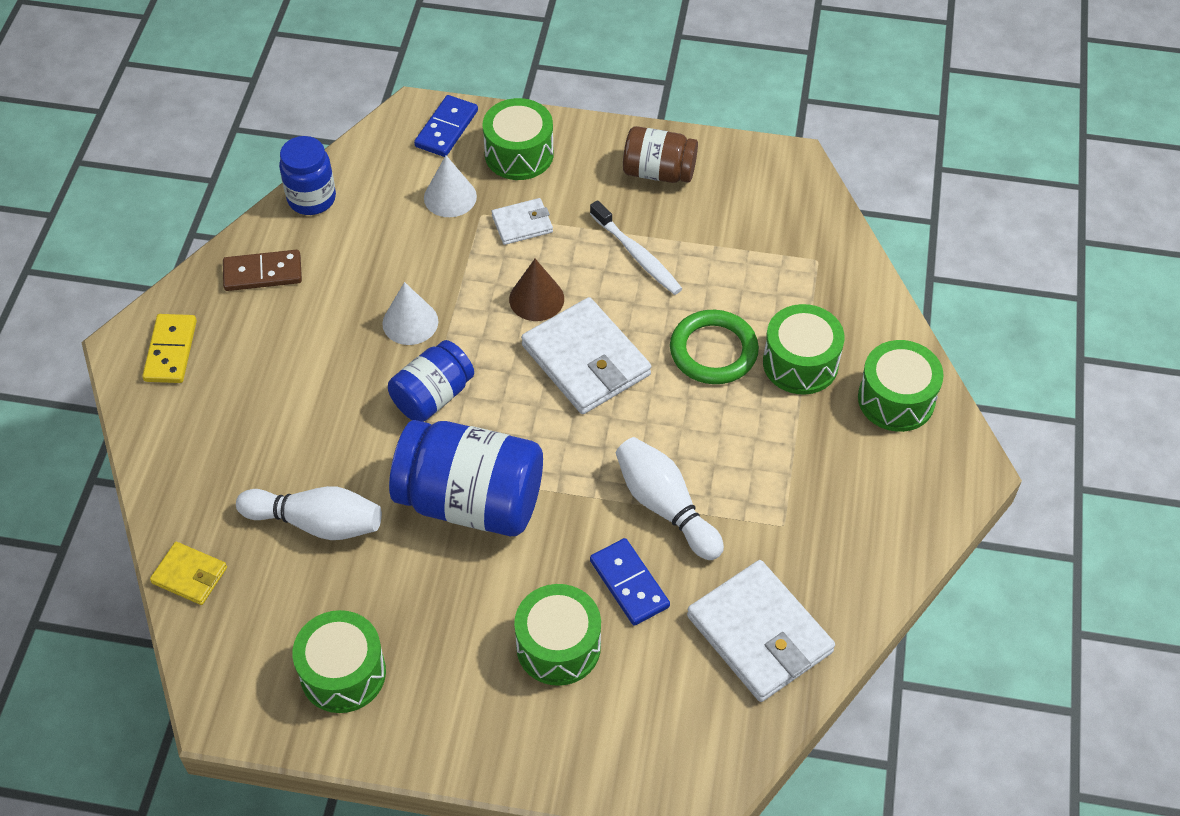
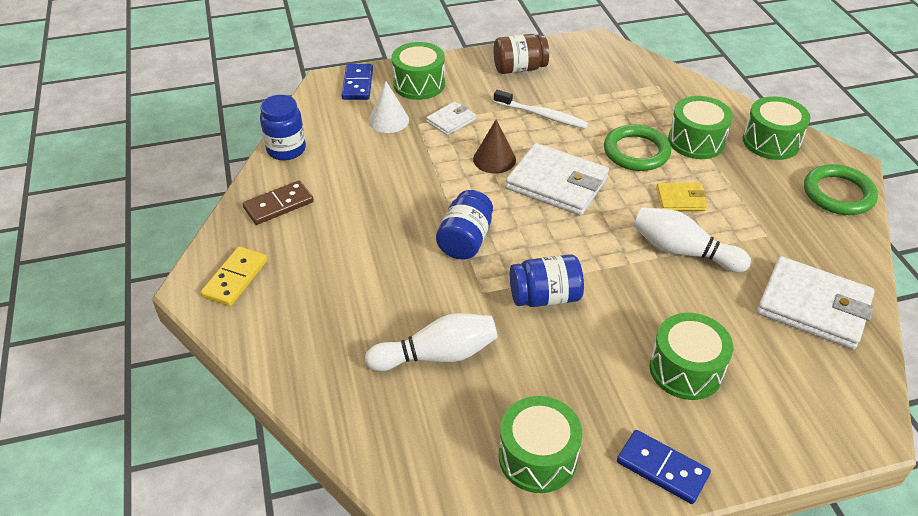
camera: 25 degrees left, 10 degrees down
(170, 351) = (235, 278): yellow domino -> yellow domino turned 45 degrees clockwise
(189, 575) = (356, 434): yellow wallet -> yellow wallet (680, 199)
(410, 322) = (414, 200): white cone -> none
(471, 501) = (545, 297): blue jar -> blue jar, size x0.59
(629, 584) = (700, 308): blue domino -> blue domino (662, 468)
(918, 505) = (838, 194): none -> green ring

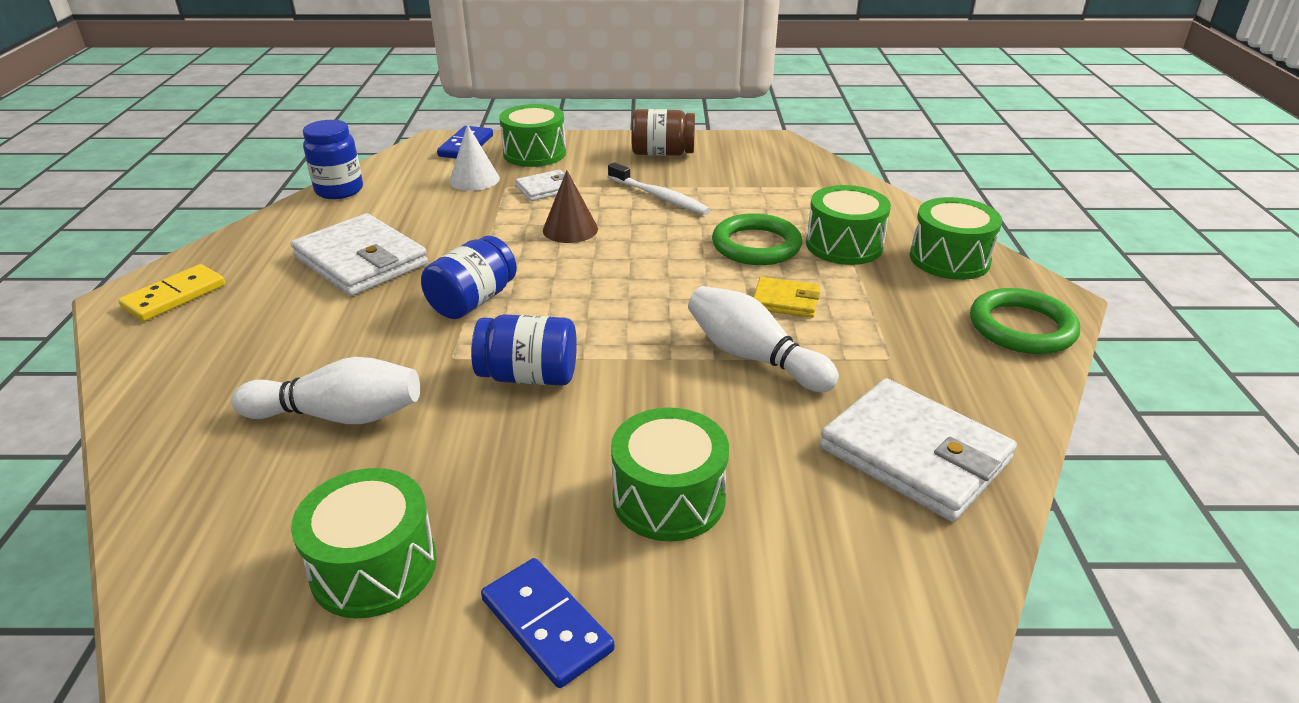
camera: 15 degrees right, 10 degrees down
(279, 205) = (286, 237): brown domino -> none
(557, 183) = (631, 262): white wallet -> white wallet (361, 261)

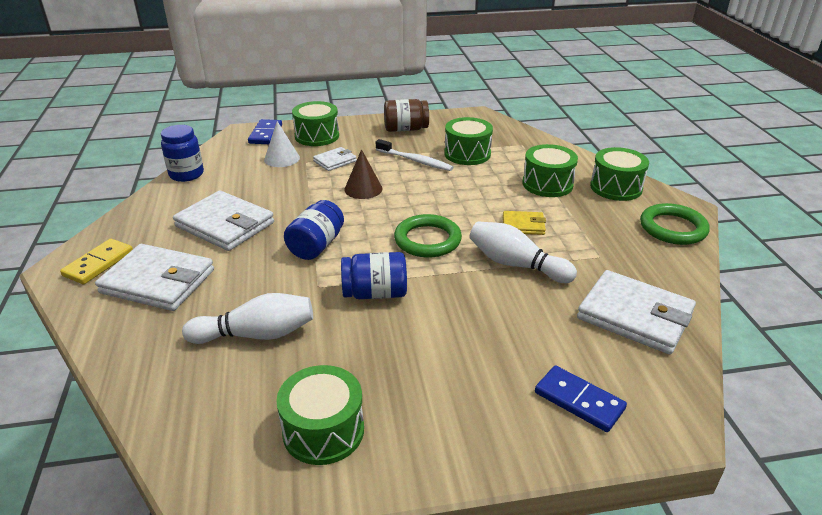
camera: 10 degrees left, 0 degrees up
(240, 328) = (158, 281): none -> white wallet
(546, 625) = (449, 451): blue domino -> blue domino (579, 401)
(669, 498) = (495, 362): green drum -> green drum (467, 154)
(756, 245) = (491, 189): green ring -> green ring (427, 240)

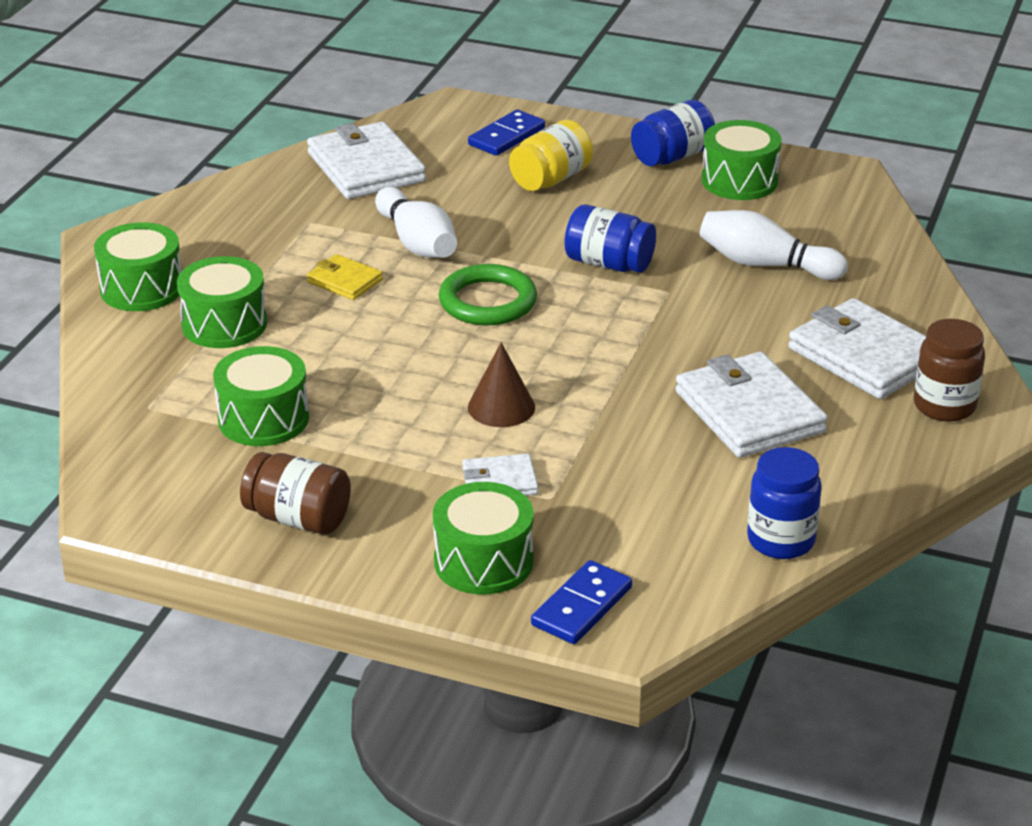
camera: 150 degrees left, 0 degrees up
(98, 263) = (944, 406): yellow domino -> brown jar
(282, 158) = (590, 521): white cone -> none
(316, 246) = (638, 339): blue jar -> blue jar (672, 157)
(415, 160) = (364, 435): white toothbrush -> none
(489, 361) = (551, 179): none -> yellow jar
(579, 401) = (507, 136): blue domino -> blue domino turned 60 degrees clockwise
(673, 228) = (173, 221): green ring -> none

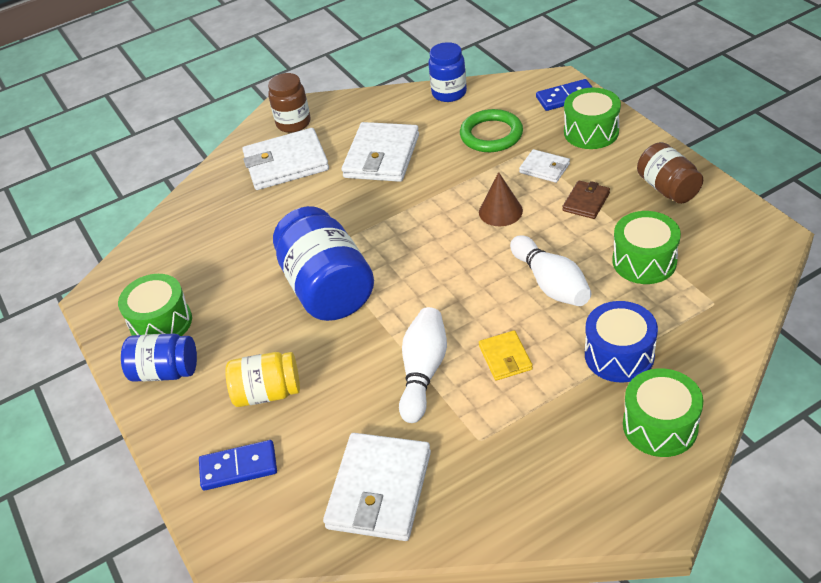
camera: 135 degrees left, 10 degrees up
(224, 324) = (619, 355): green drum -> blue drum
(398, 459) = (586, 202): none -> brown wallet
(487, 301) = (431, 292): green ring -> green ring (491, 135)
(608, 264) = (328, 288): blue jar -> blue jar, size x1.70
(765, 264) = (246, 244): white bowling pin -> white bowling pin (550, 283)
(865, 356) = (286, 163): white wallet -> white wallet turned 75 degrees clockwise

